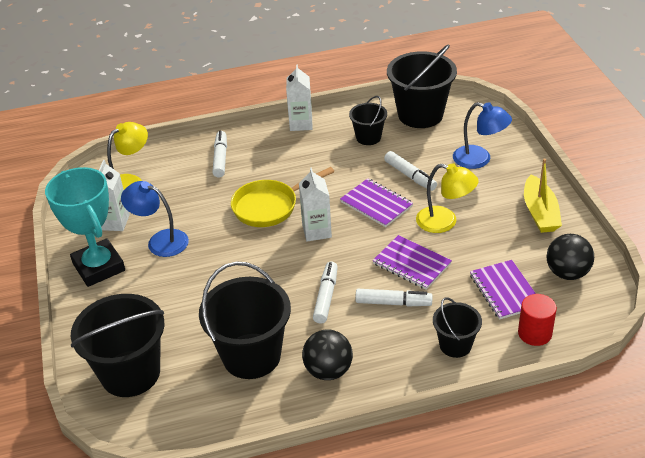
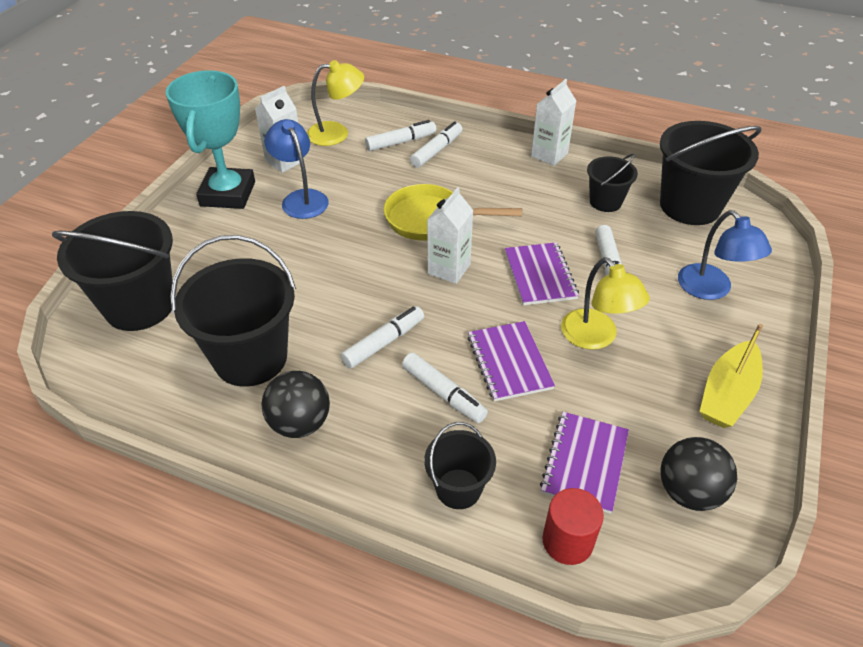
camera: 35 degrees right, 5 degrees up
(187, 165) = (401, 142): none -> white marker

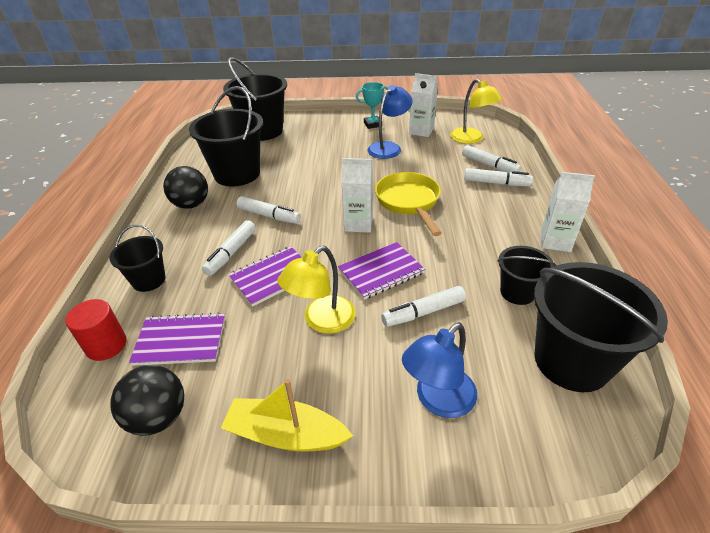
camera: 70 degrees right, 5 degrees down
(228, 194) = (372, 124): turquoise trophy -> turquoise trophy, size x0.49

